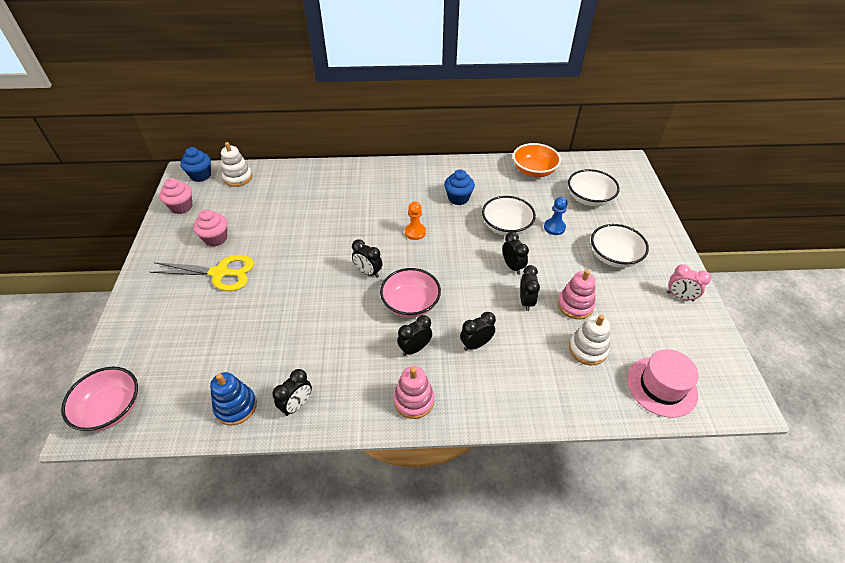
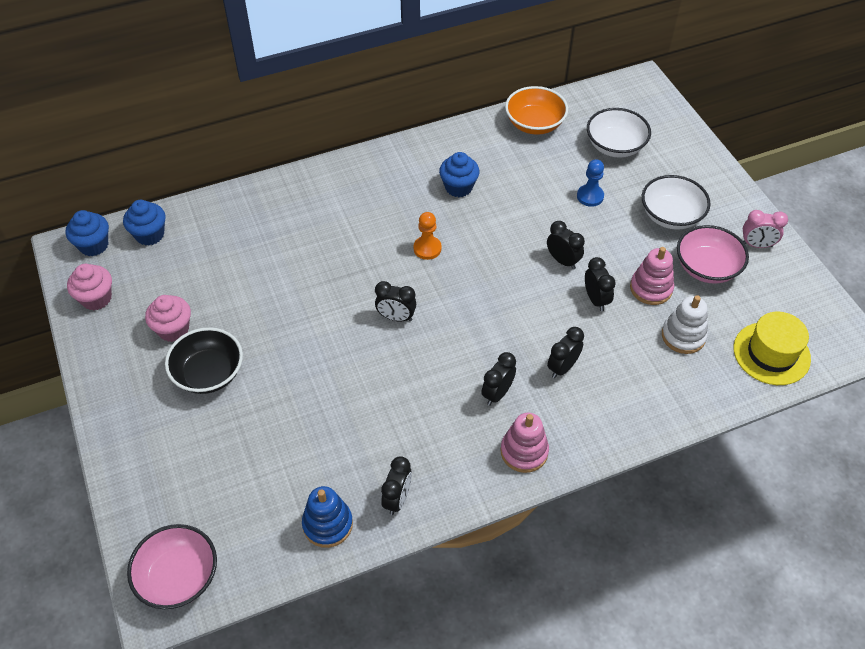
camera: 20 degrees left, 5 degrees up
(220, 273) = (209, 373): yellow scissors -> black bowl
(238, 178) = (150, 235): white stacking toy -> blue cupcake
(410, 303) = (466, 342): pink bowl -> pink bowl (707, 268)
(506, 227) = (533, 211): white bowl -> none
(661, 386) = (771, 353): pink hat -> yellow hat

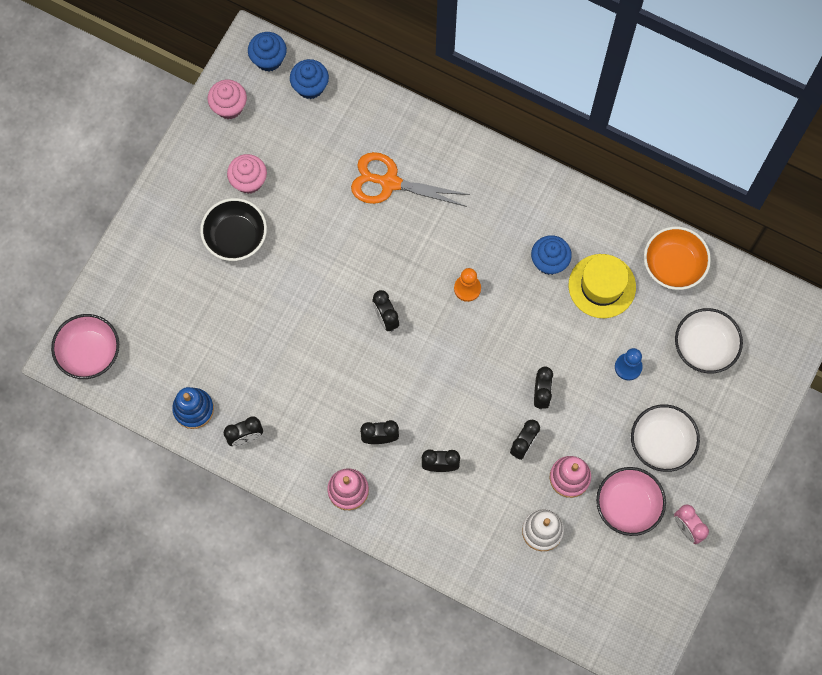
camera: 50 degrees right, 20 degrees up
(287, 238) = (390, 182): none -> orange scissors
(771, 353) = (580, 604): yellow hat -> yellow hat (602, 286)

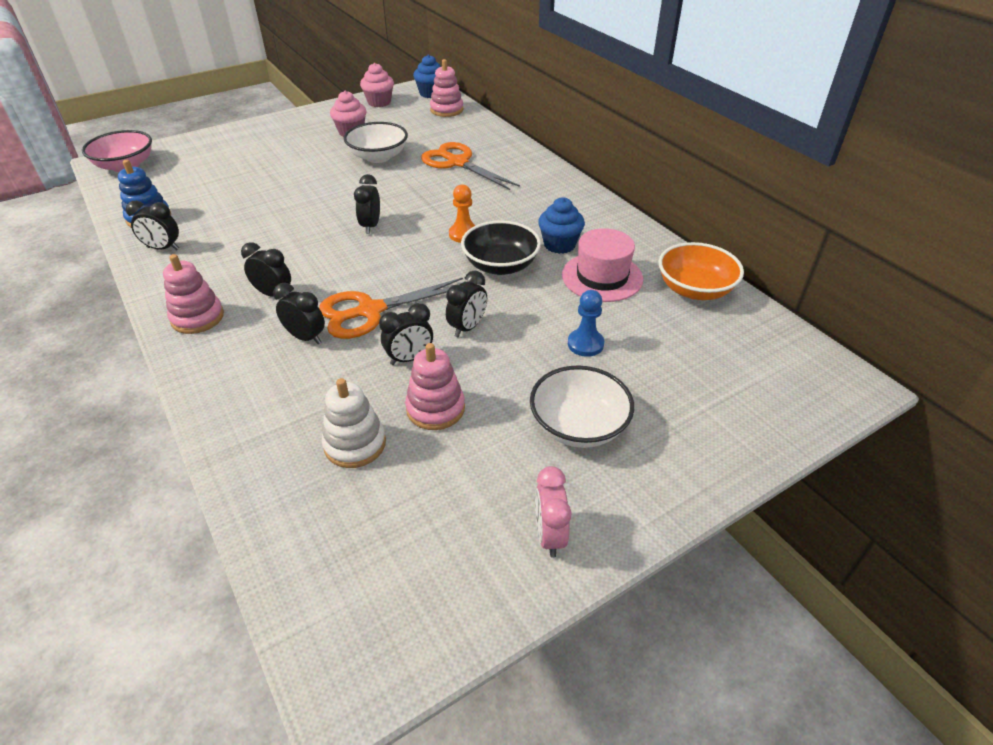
camera: 30 degrees right, 30 degrees down
(235, 237) = (307, 151): black bowl -> black bowl (500, 265)
(310, 87) = (446, 110): blue cupcake -> pink stacking toy
(463, 415) = (370, 311): none -> orange scissors
(602, 286) = (602, 277): yellow hat -> pink hat
(628, 505) = (485, 469): pink bowl -> none
(704, 347) = (693, 363): white bowl -> white bowl (378, 157)

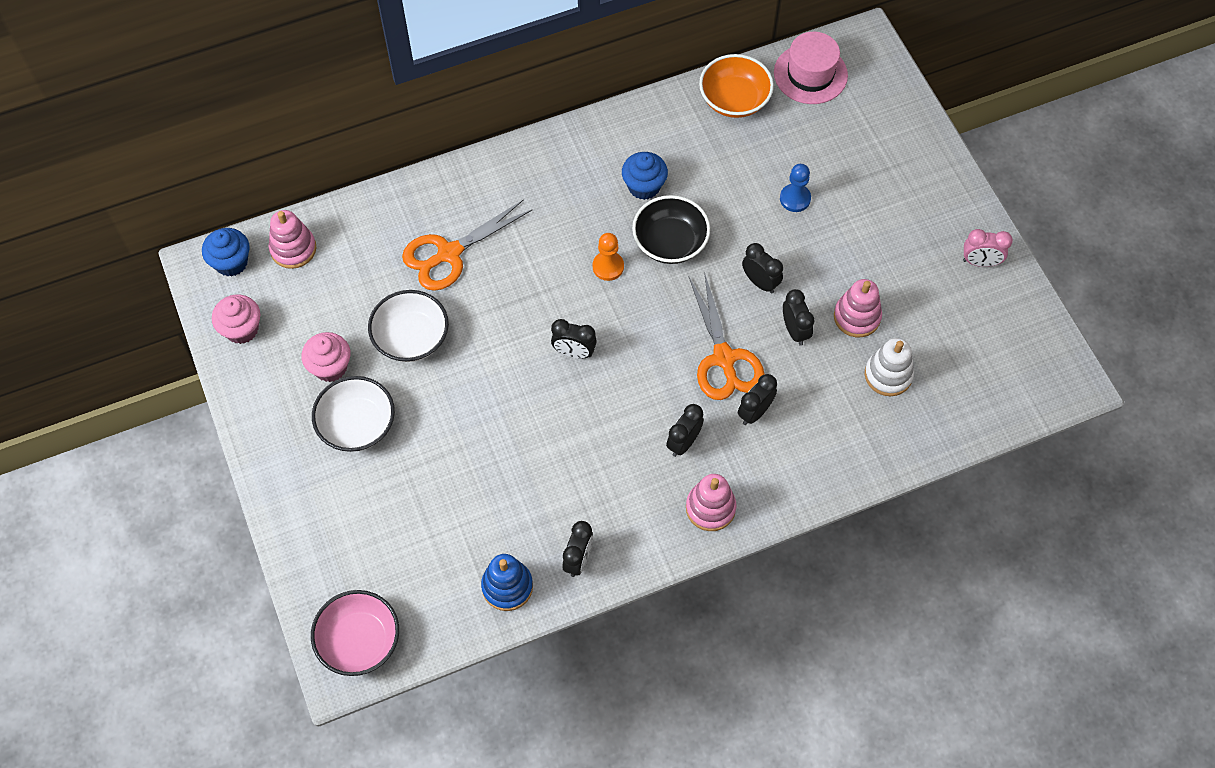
camera: 80 degrees left, 20 degrees up
(578, 426) = (886, 224): white bowl -> white bowl (357, 425)
(602, 277) = (703, 164): pink hat -> pink hat (810, 74)

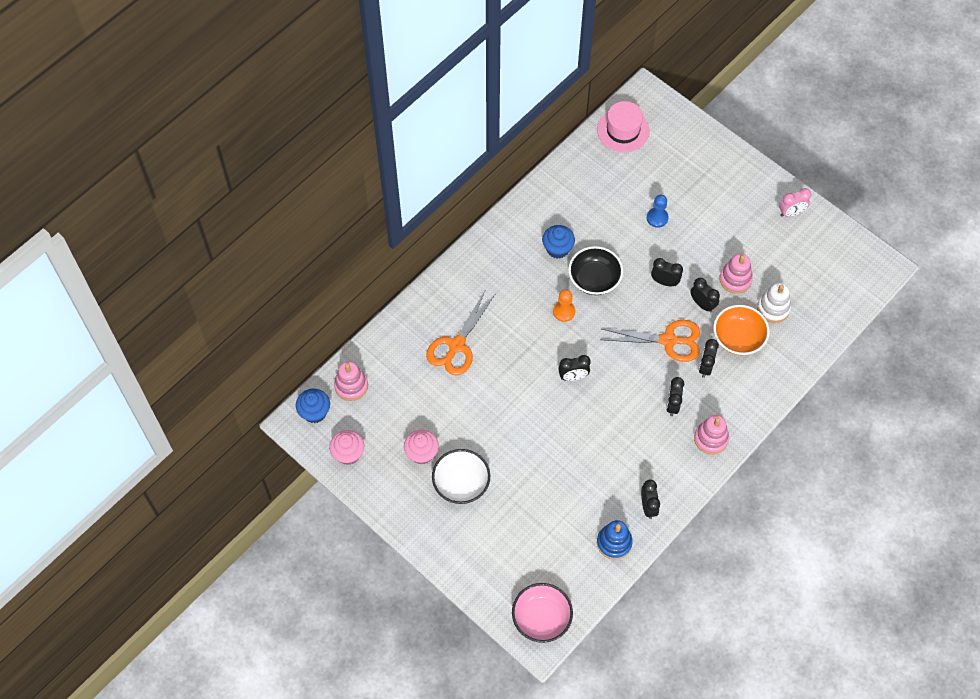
camera: 25 degrees left, 0 degrees up
(411, 338) = (463, 412): white bowl -> none
(724, 358) = (668, 340): orange scissors -> orange scissors turned 45 degrees counterclockwise
(734, 100) = (584, 167): orange bowl -> orange bowl (738, 338)

